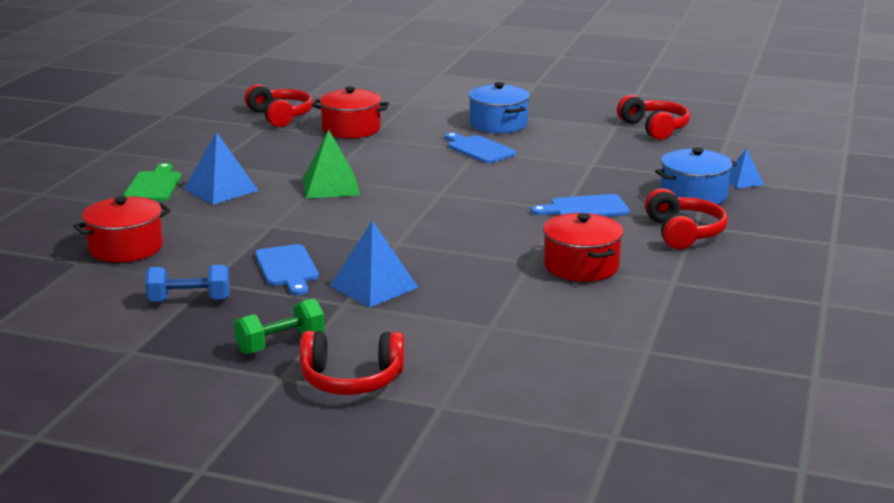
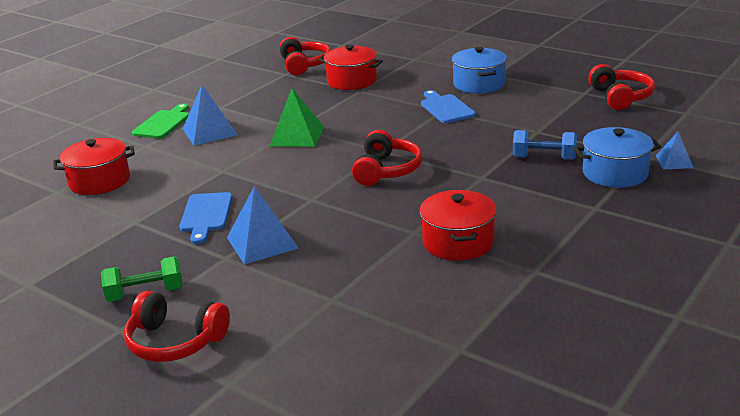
camera: 20 degrees right, 5 degrees up
(189, 300) = (108, 239): blue dumbbell -> blue dumbbell (544, 158)
(585, 208) = (501, 178): blue cutting board -> none
(683, 233) = (579, 215): red headphones -> red headphones (386, 170)

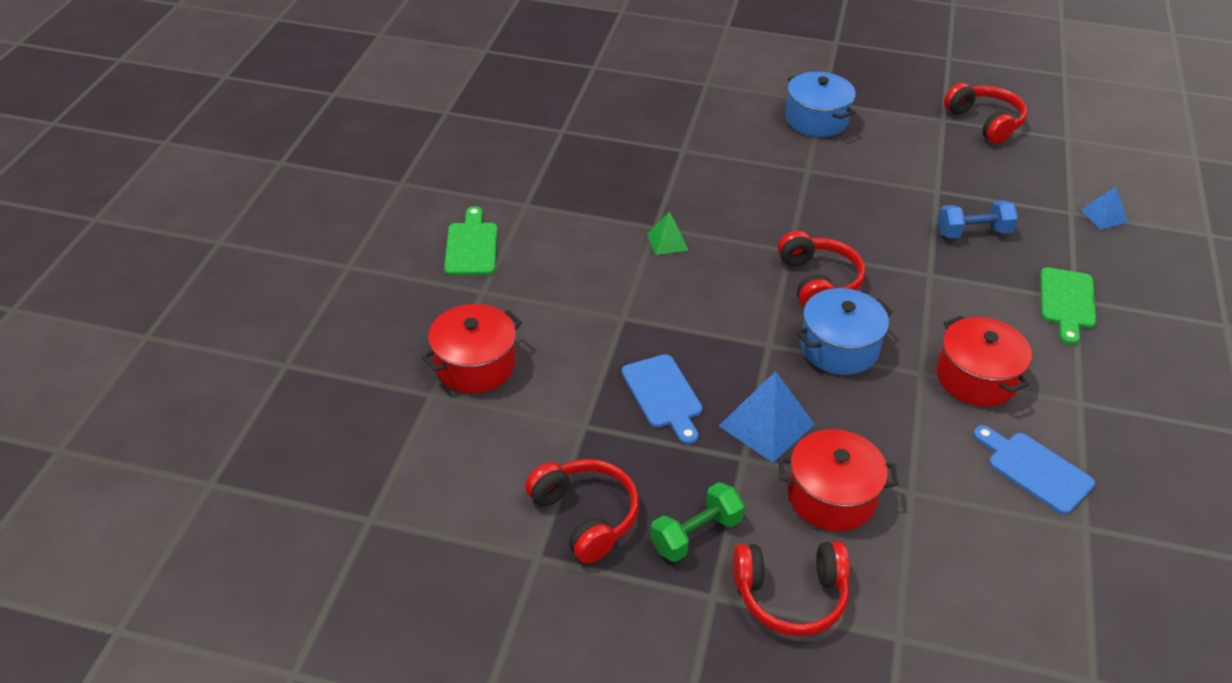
camera: 25 degrees left, 15 degrees up
(209, 131) = (548, 251): blue pyramid -> none
(297, 136) = (667, 242): green pyramid -> green pyramid, size x0.58
(304, 65) = (574, 111): red headphones -> red headphones (585, 516)
(352, 81) = (659, 133): red pot -> red pot (831, 496)
(445, 108) = (808, 166): blue cutting board -> blue cutting board (1035, 470)
(586, 208) = (1067, 302): none -> green cutting board
(615, 173) = (1059, 244): blue pot -> blue pot (839, 347)

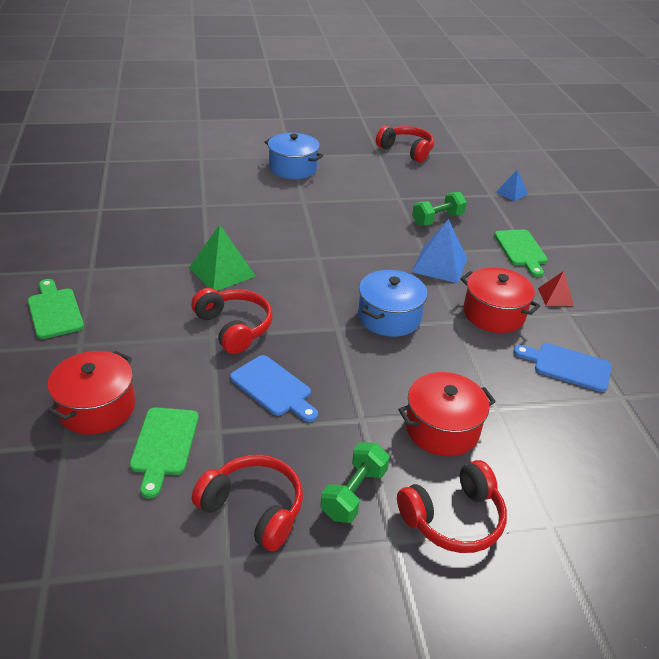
camera: 25 degrees left, 5 degrees down
(525, 424) = (164, 445): none -> green cutting board
(667, 242) = (222, 272): green pyramid -> green pyramid, size x1.72
(766, 425) = (365, 388): blue pyramid -> blue pyramid (439, 265)
(818, 282) = (350, 275): red headphones -> red headphones (234, 327)
(973, 232) = (437, 219): blue dumbbell -> green dumbbell
(1076, 377) = (555, 297): none -> red pyramid

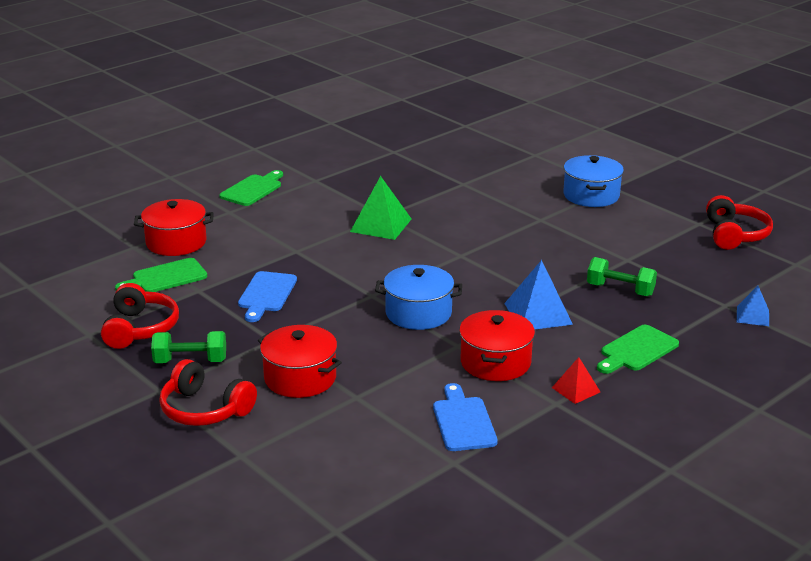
camera: 60 degrees right, 10 degrees down
(234, 327) = (317, 255): red headphones -> none

